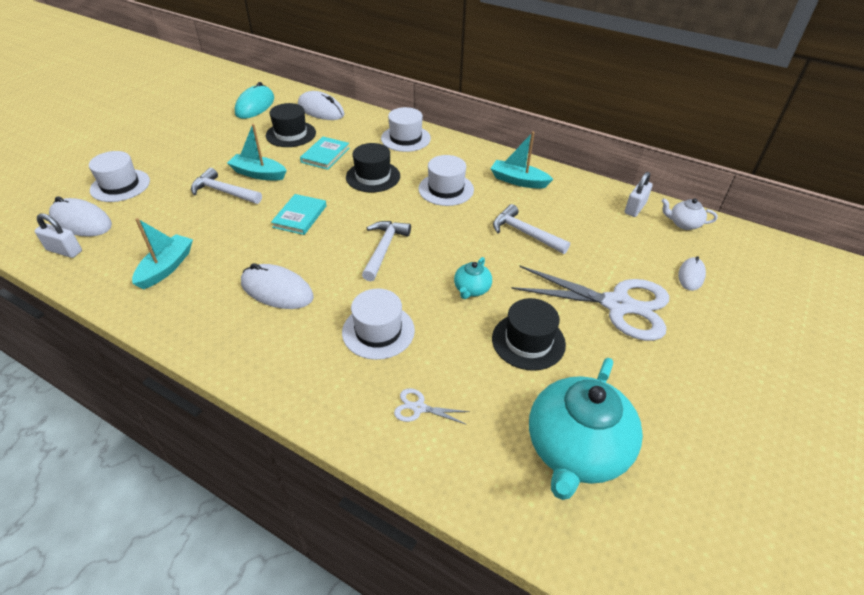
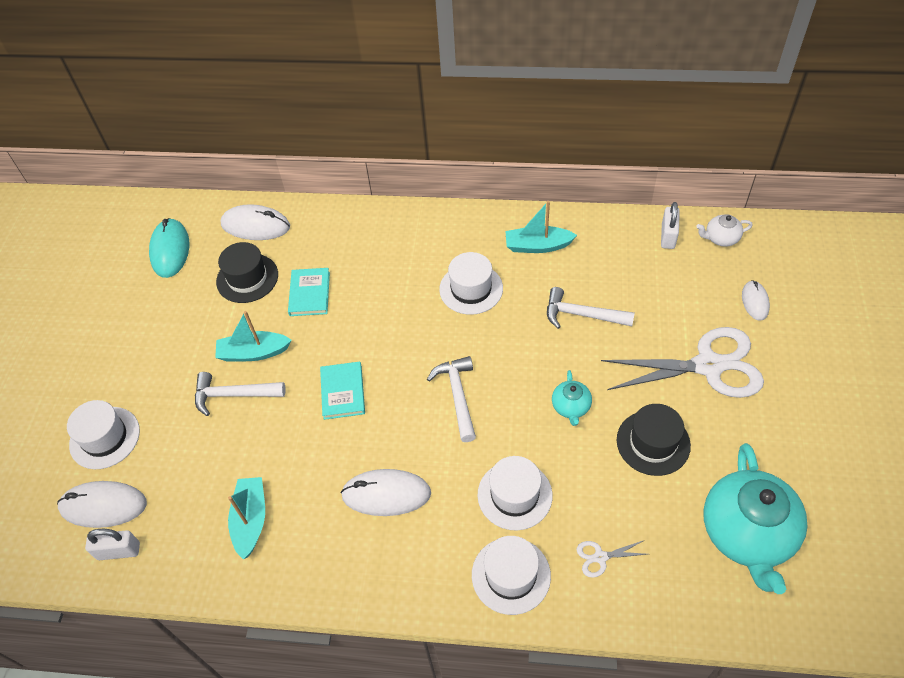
camera: 20 degrees left, 10 degrees up
(373, 176) = (383, 303): black hat -> none
(405, 138) = (383, 232): white hat -> white hat (511, 575)

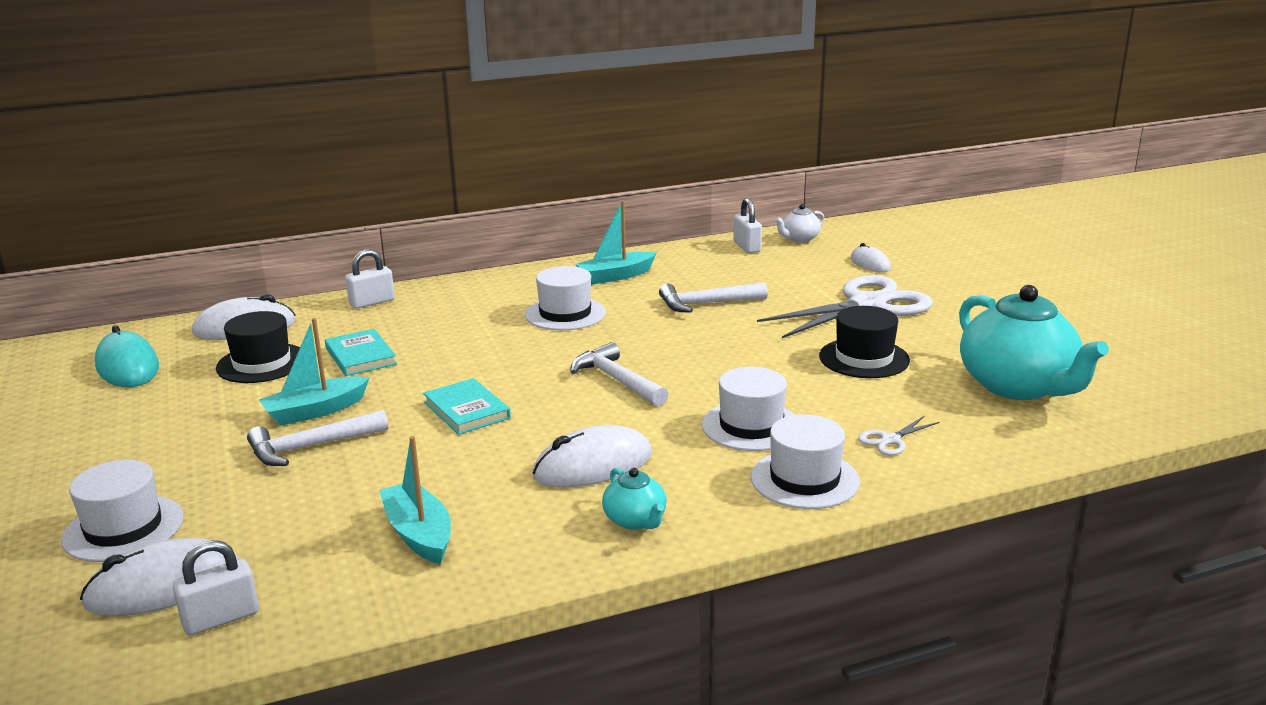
camera: 30 degrees left, 30 degrees down
(349, 221) = (372, 302): none -> white padlock
(571, 407) = (754, 358): turquoise teapot -> turquoise teapot (635, 520)

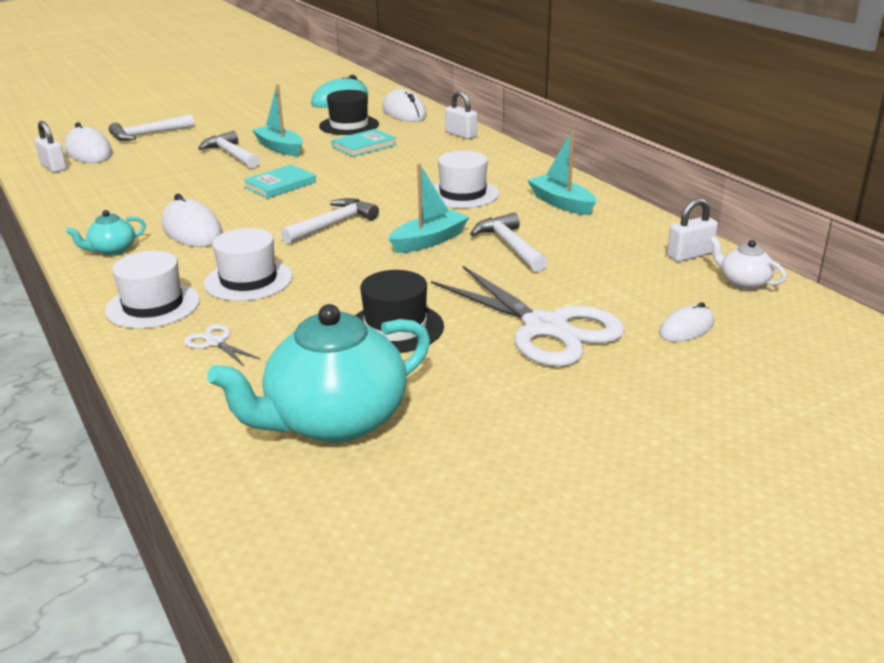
camera: 80 degrees right, 5 degrees up
(123, 528) = (148, 135): white hat -> white hammer
(419, 534) = (118, 194): turquoise boat -> turquoise boat (429, 241)

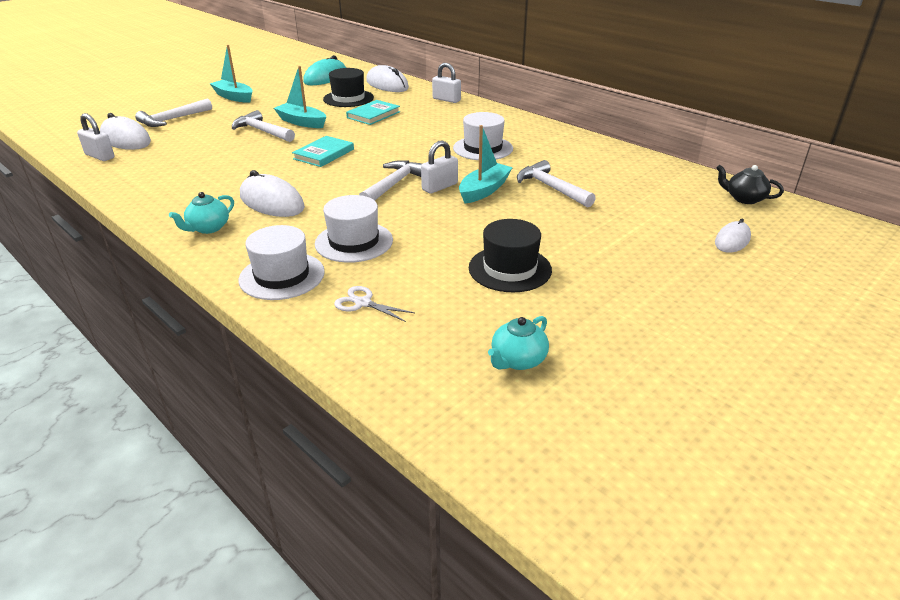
camera: 15 degrees left, 5 degrees up
(334, 421) = (517, 360): turquoise teapot -> turquoise teapot, size x0.46
(546, 328) = (629, 253): white scissors -> none
(561, 203) = (565, 149): turquoise boat -> turquoise boat (234, 97)
(690, 255) = (690, 181): white padlock -> white padlock (439, 187)
(743, 282) = (744, 199): white teapot -> black teapot

